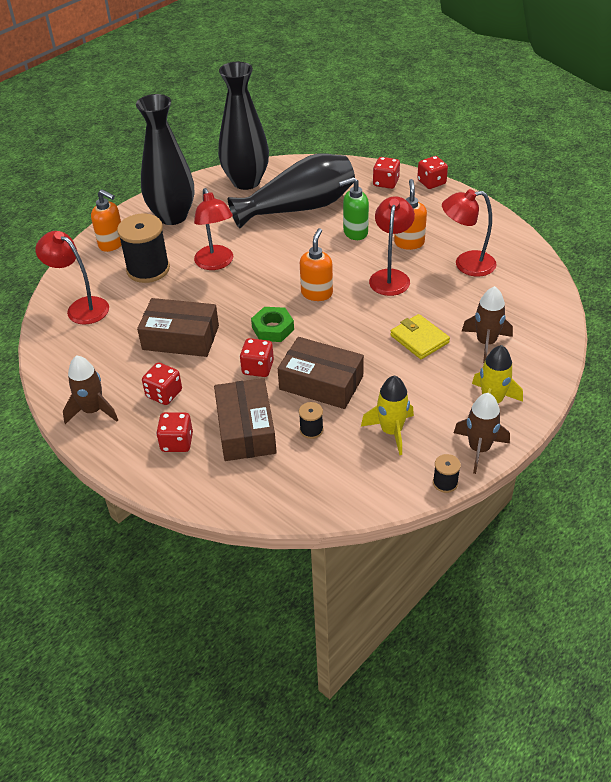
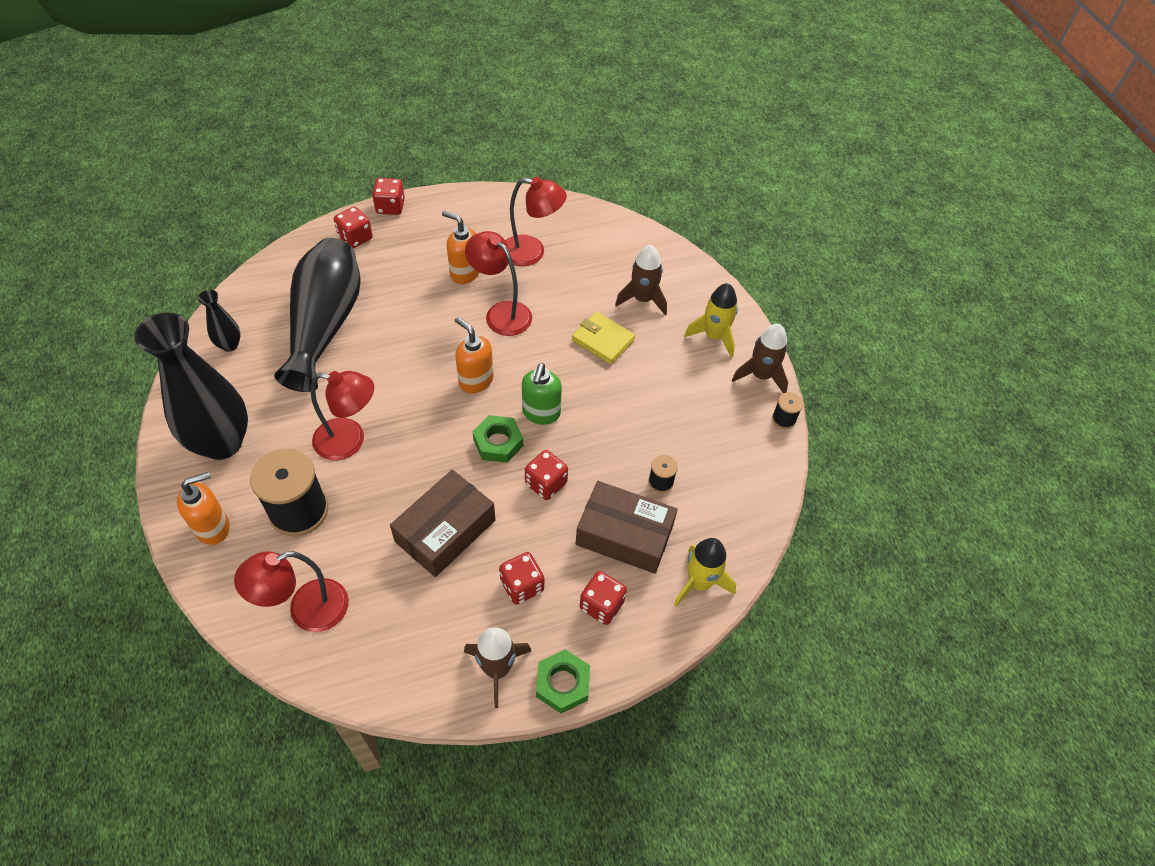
camera: 65 degrees left, 10 degrees up
(101, 449) = (562, 683): none -> green nut
(246, 181) = (229, 345): black vase -> black vase, size x0.45
(321, 383) = (605, 442): brown box -> none
(355, 232) = (410, 303): green soap dispenser -> green soap dispenser (541, 413)
(391, 431) = (702, 423): yellow rocket -> yellow rocket (699, 582)
(419, 339) = (603, 340): yellow wallet -> yellow wallet turned 45 degrees clockwise
(466, 264) = (532, 253): red lamp -> red lamp turned 105 degrees counterclockwise

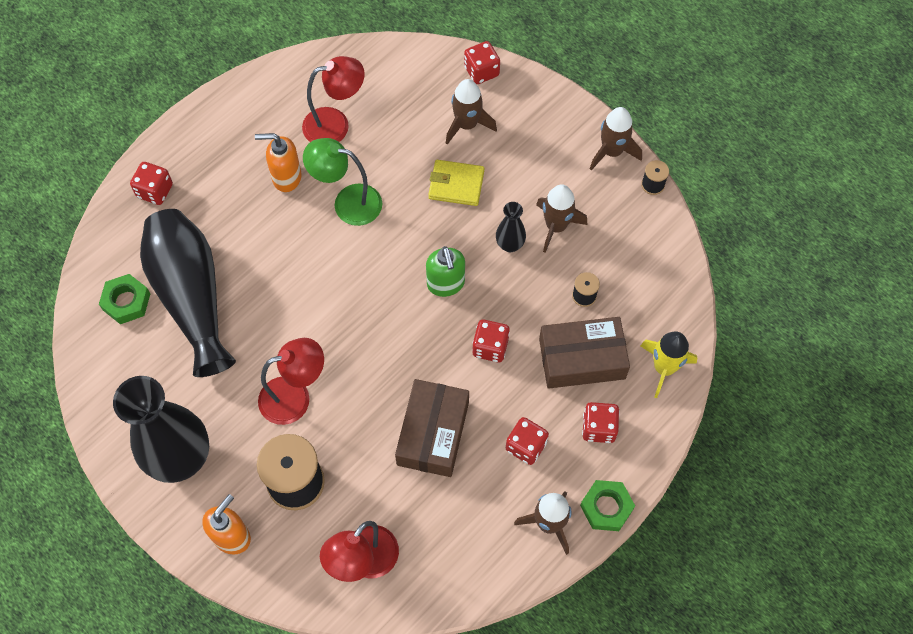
camera: 25 degrees left, 10 degrees up
(229, 345) = (115, 362): black vase -> black vase (510, 245)
(390, 207) = (165, 140): red dice -> red dice (481, 71)
(475, 380) = (368, 282): orange soap dispenser -> none
(498, 442) = (426, 331): green nut -> green nut (126, 302)
(501, 313) = (347, 202): red lamp -> green lamp
(671, 412) = (556, 226): none -> brown rocket
(714, 336) = (551, 132): yellow rocket -> none

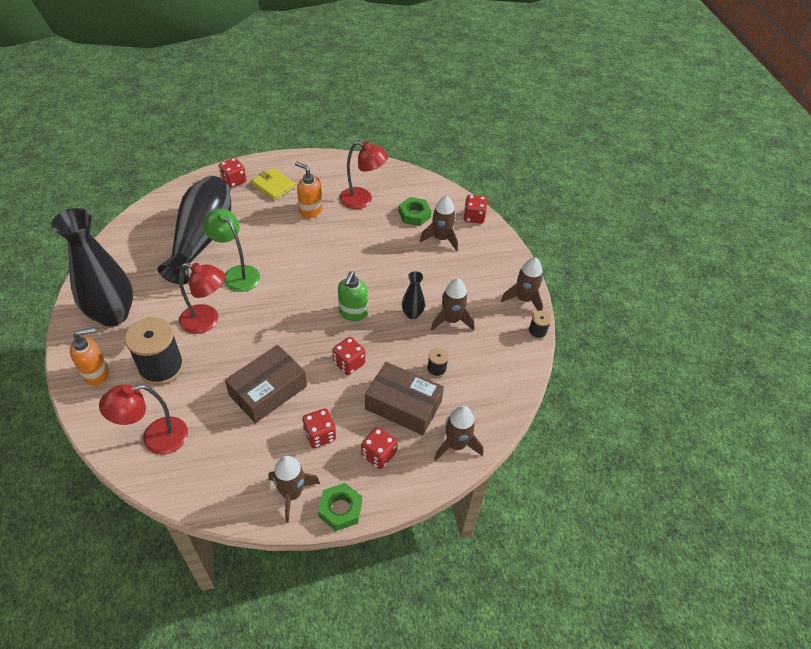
camera: 30 degrees right, 15 degrees down
(126, 302) = (166, 222): green nut -> green nut (414, 215)
(347, 202) = (333, 240): green lamp -> green lamp (237, 274)
(456, 184) = (407, 265): yellow wallet -> yellow wallet (273, 186)
(664, 368) = (456, 445): yellow rocket -> brown rocket

